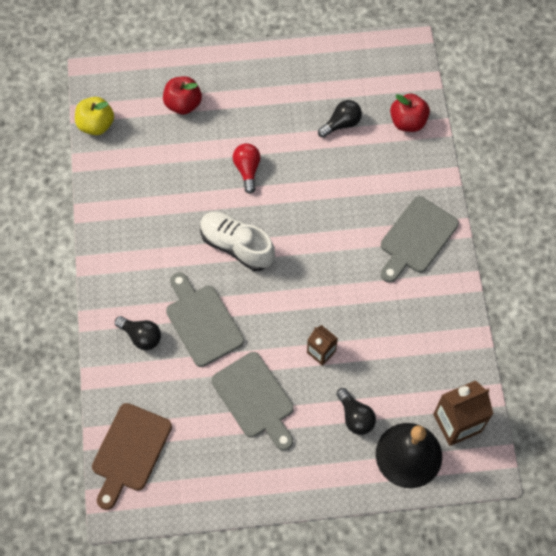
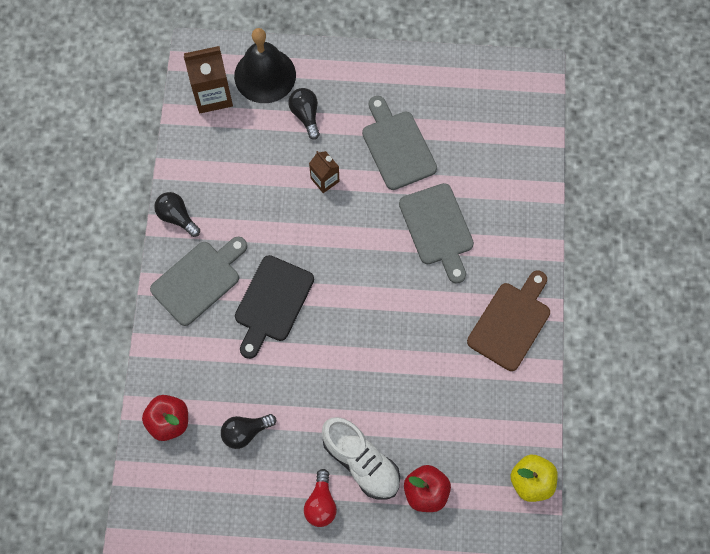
camera: 170 degrees left, 5 degrees up
(130, 451) = (521, 119): brown cutting board -> brown cutting board (511, 322)
(141, 336) = (500, 224): black light bulb -> black light bulb (177, 217)
(236, 246) = (390, 303): white shoe -> white shoe (361, 462)
(247, 170) = (364, 391): red light bulb -> red light bulb (321, 503)
(344, 229) = (272, 303): none -> black cutting board

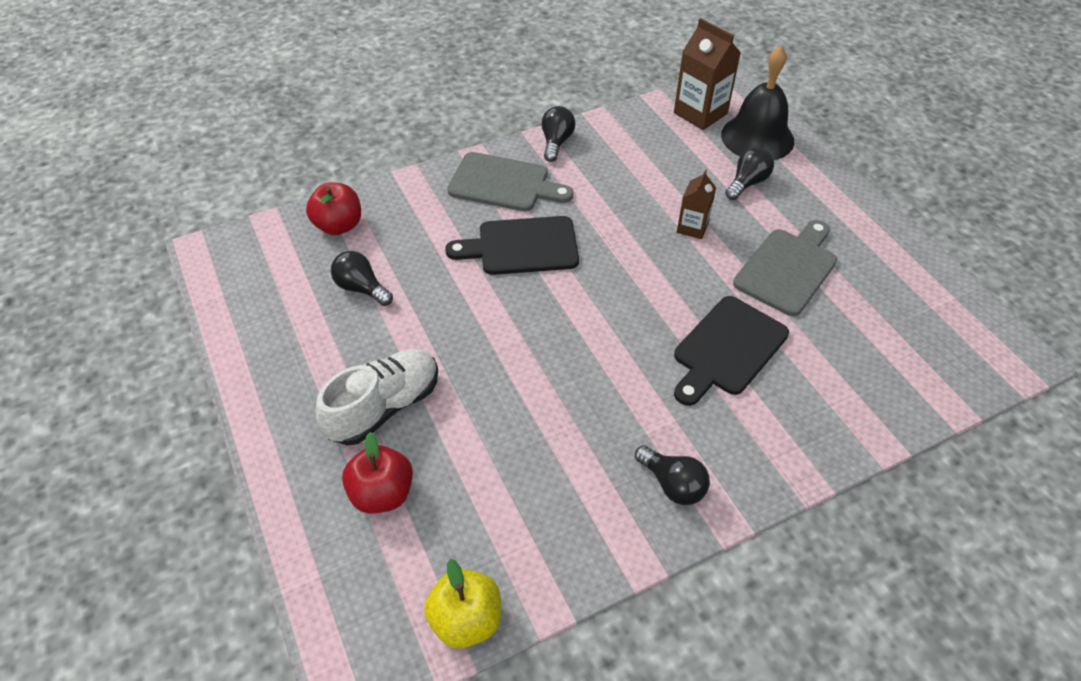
camera: 60 degrees right, 20 degrees down
(321, 503) = (312, 391): red light bulb -> none
(361, 462) = (384, 407): white shoe -> white shoe turned 150 degrees counterclockwise
(437, 228) = (727, 349): grey cutting board -> black cutting board
(511, 322) = (672, 484): brown cutting board -> black light bulb

